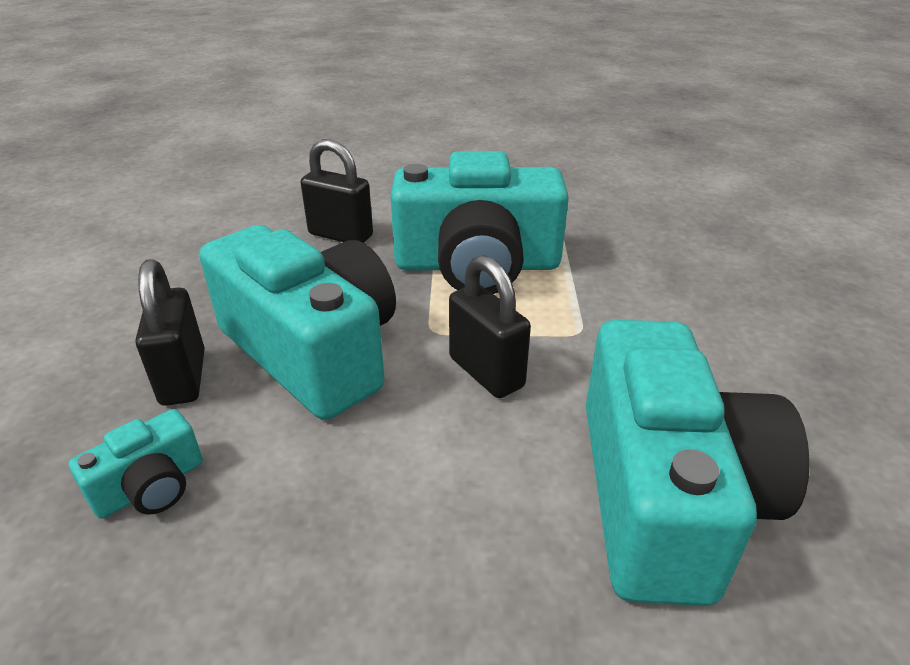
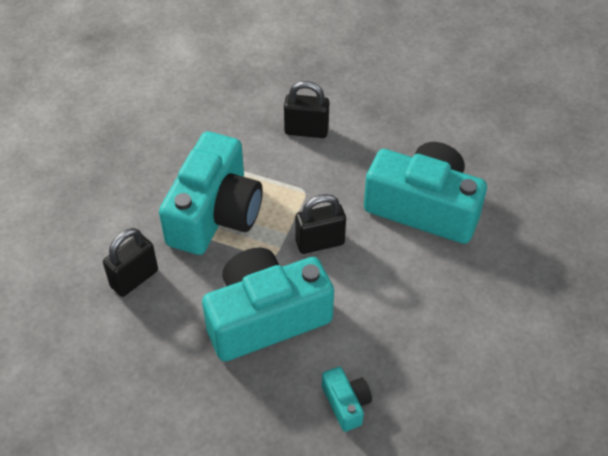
camera: 70 degrees left, 15 degrees up
(183, 378) = (262, 386): black padlock -> black padlock (306, 131)

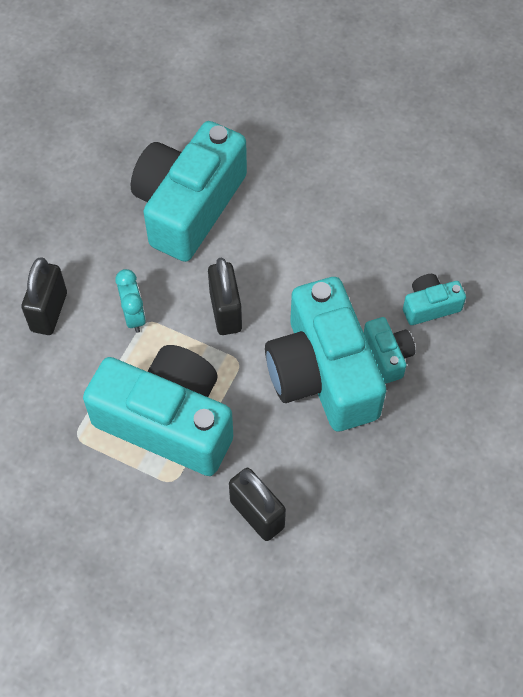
camera: 85 degrees left, 10 degrees up
(288, 368) = (387, 355): none -> turquoise camera
(308, 182) = (134, 316): none -> turquoise clock

